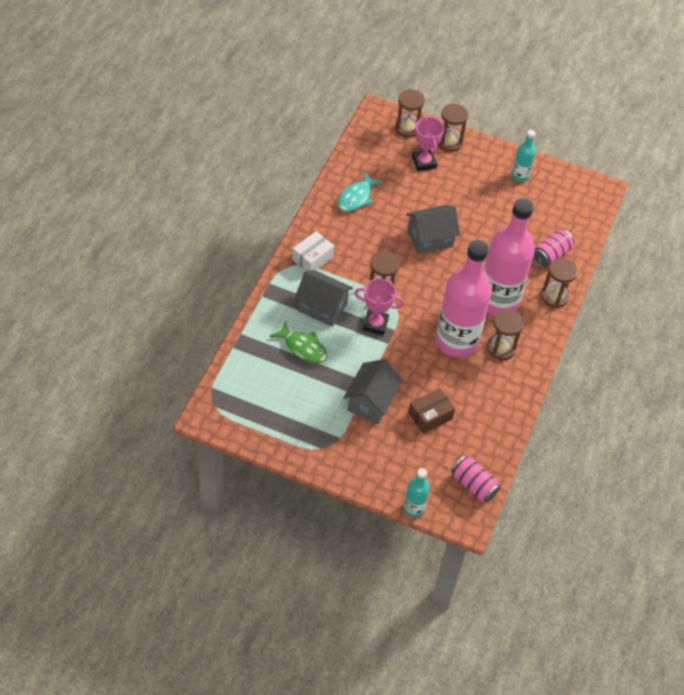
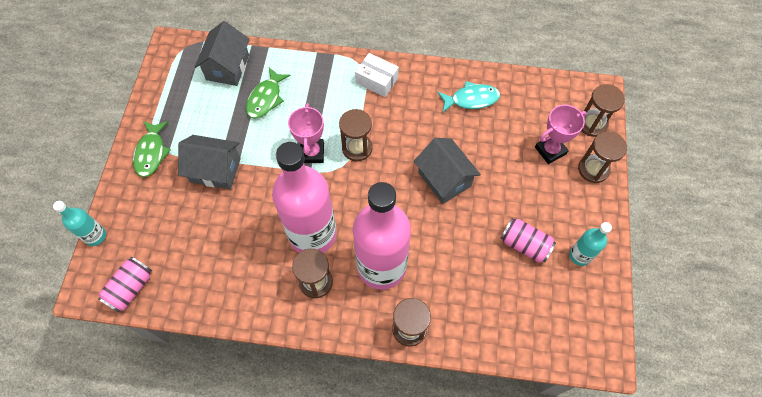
camera: 80 degrees right, 10 degrees up
(322, 307) = (319, 103): grey house -> grey house (227, 67)
(335, 451) = (151, 153): none -> green fish
(356, 197) = (471, 99): turquoise fish -> turquoise fish turned 150 degrees clockwise
(430, 416) = (209, 228): brown box -> none
(551, 255) = (471, 314): pink can -> pink can (525, 245)

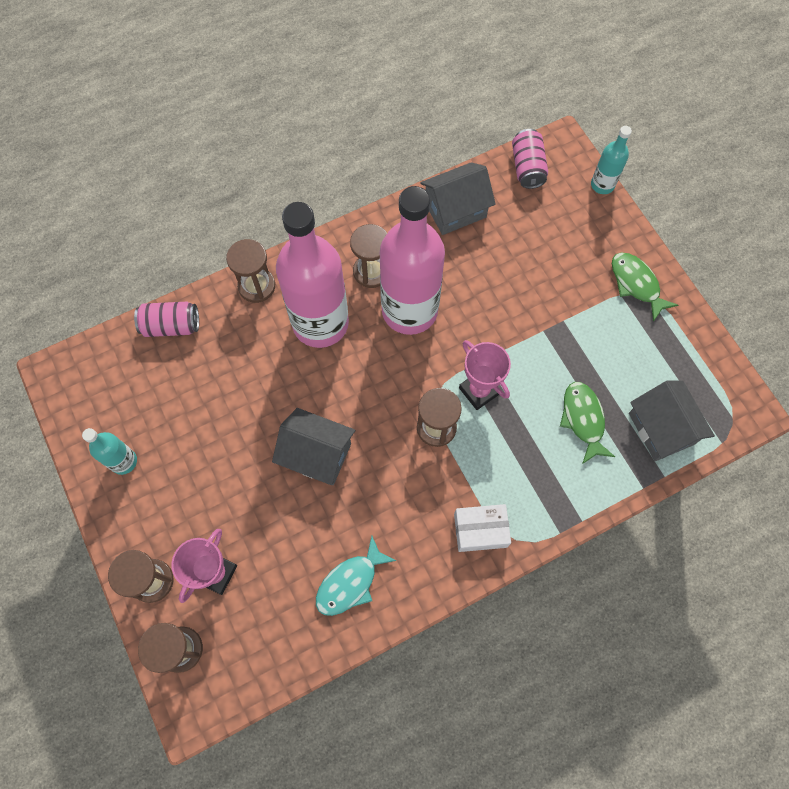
camera: 145 degrees right, 5 degrees up
(215, 170) = (558, 308): grey house -> grey house (455, 210)
(525, 245) = (188, 436): pink can -> pink can (171, 326)

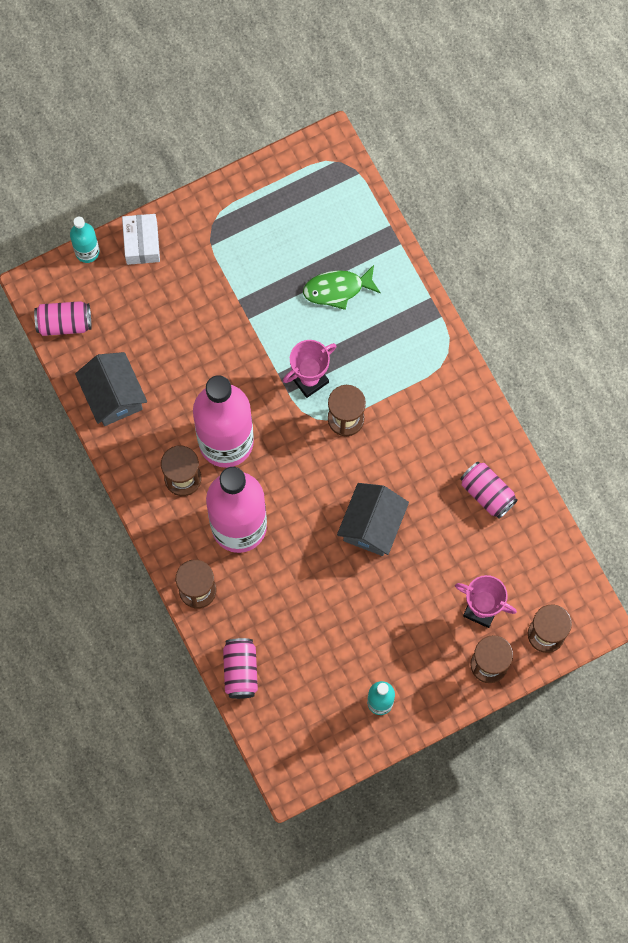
camera: 90 degrees left, 5 degrees up
(350, 582) = (487, 493): turquoise fish -> pink can
(480, 530) = (440, 383): white box -> white box (141, 243)
(636, 284) = (200, 230): green fish -> none
(661, 428) = (346, 223): grey house -> none

